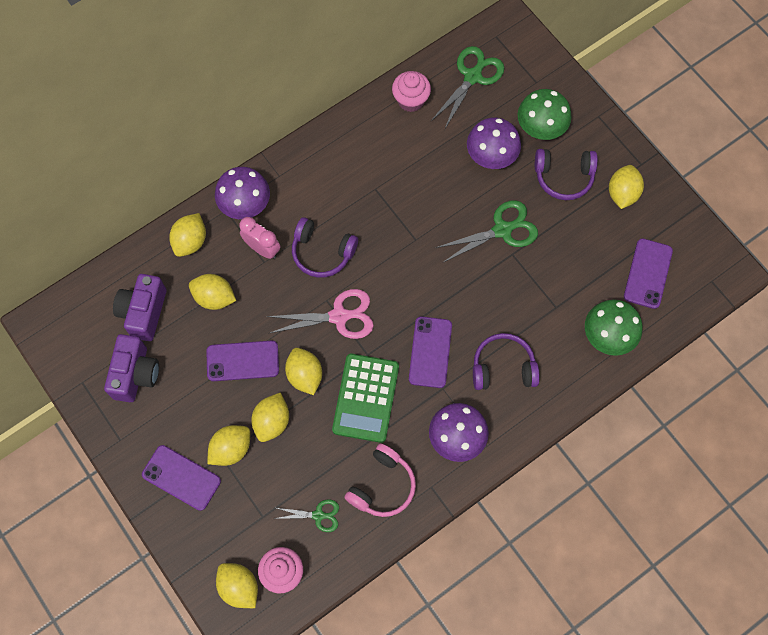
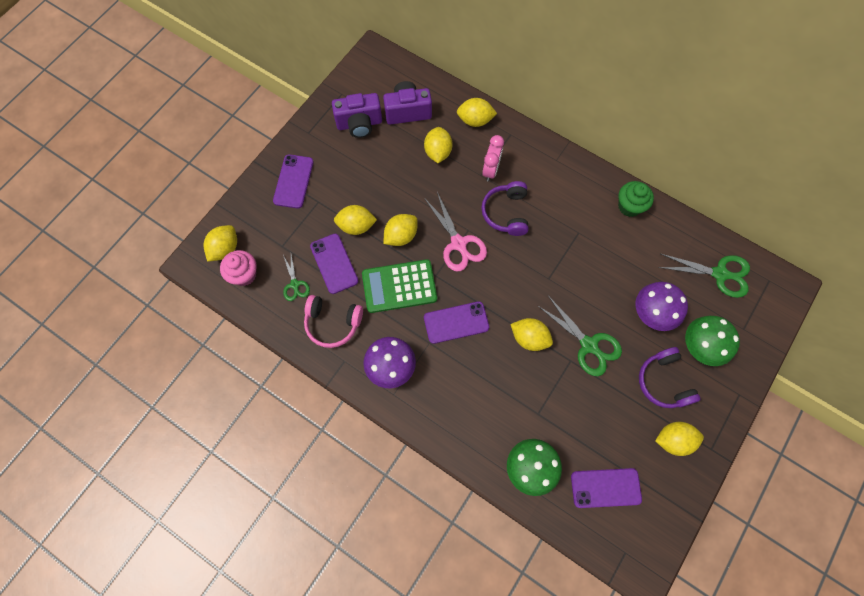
camera: 70 degrees right, 0 degrees up
(231, 449) = (326, 206): yellow lemon -> yellow lemon (529, 338)
(242, 361) = (396, 189): purple phone -> purple phone (334, 263)
(245, 205) = (520, 146): purple mushroom -> none
(365, 126) = (629, 206): none -> green cupcake
(410, 100) = (671, 232): pink cupcake -> none
(503, 367) = (465, 386): purple headphones -> none

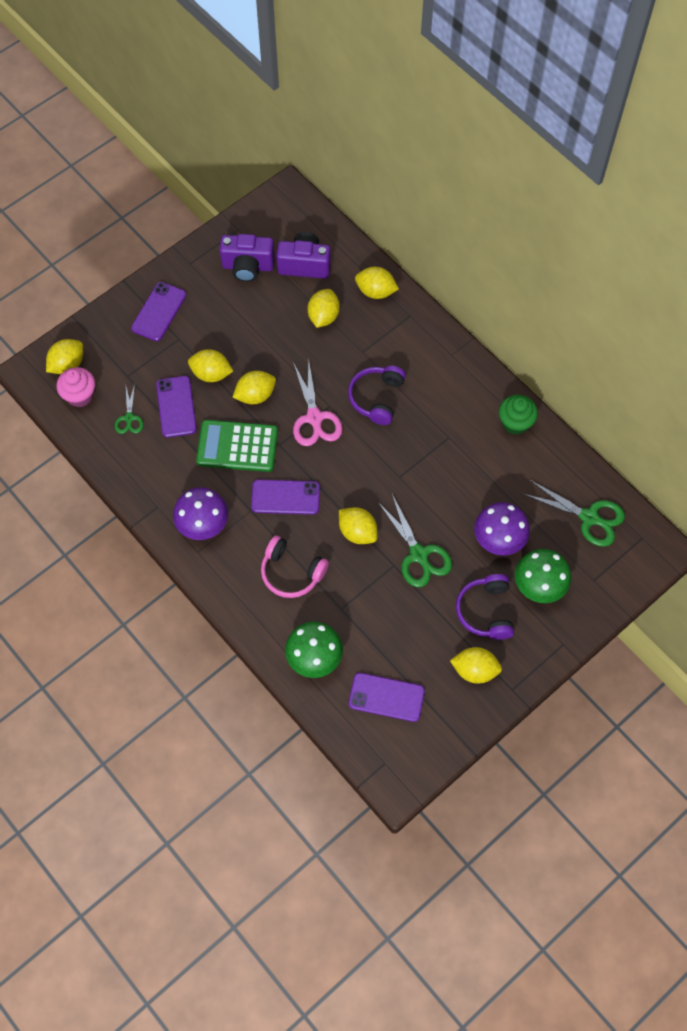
camera: 15 degrees right, 5 degrees down
(333, 323) = (157, 466): pink headphones -> pink headphones (291, 572)
(491, 170) = (375, 349): pink clock -> none

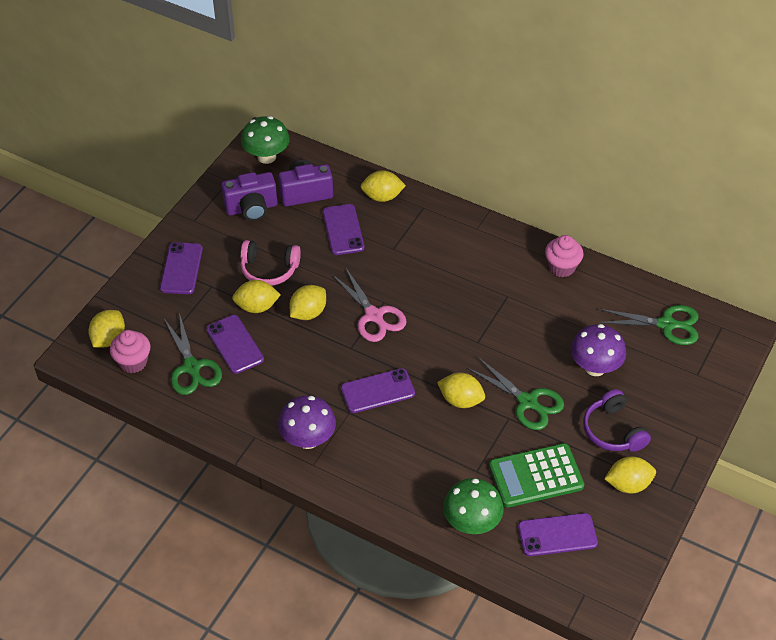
camera: 20 degrees left, 15 degrees down
(129, 418) = (192, 368): green scissors -> green scissors, size x1.71
(237, 446) = (310, 361): green calculator -> green calculator (536, 476)
(291, 572) = (414, 454): pink headphones -> pink headphones (269, 269)
(323, 316) = (343, 230): yellow lemon -> purple phone
(377, 398) = (425, 283): purple headphones -> none
(515, 423) = (562, 267): green cupcake -> pink cupcake
(539, 586) = (650, 395): green mushroom -> green mushroom (266, 157)

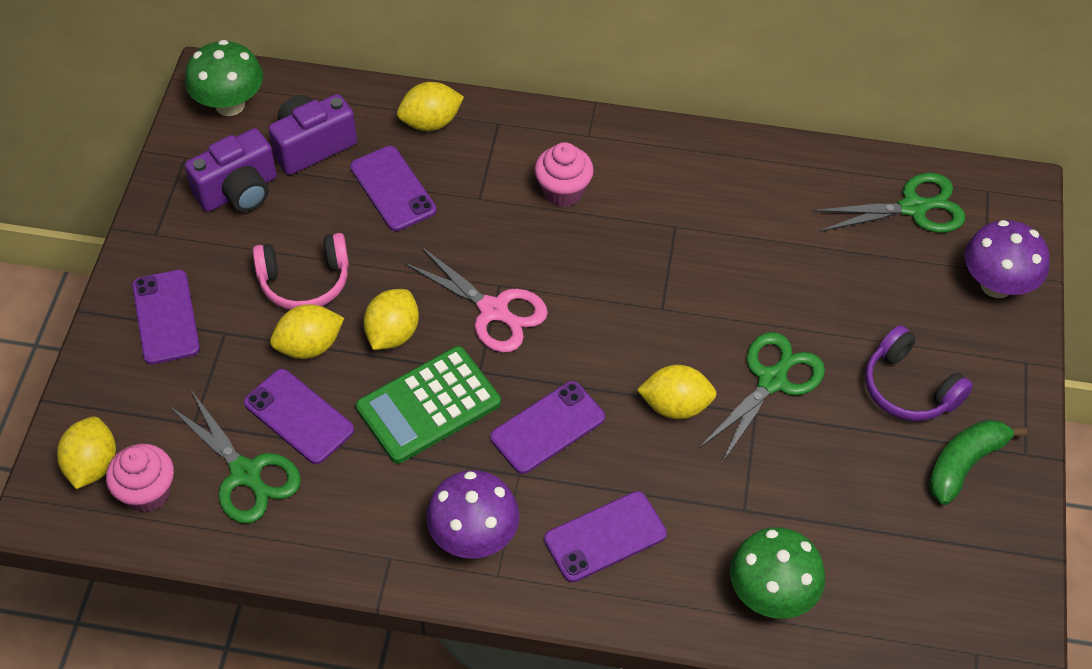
camera: 20 degrees left, 5 degrees up
(528, 402) = (772, 380): green scissors -> green scissors turned 75 degrees counterclockwise
(536, 476) = (832, 491): green calculator -> green calculator (428, 406)
(557, 535) = (900, 573): purple phone -> purple phone (605, 537)
(562, 267) = (733, 162): pink cupcake -> pink cupcake (563, 191)
(595, 367) = (843, 300): purple mushroom -> purple mushroom (996, 285)
(628, 484) = (964, 464): yellow lemon -> green banana

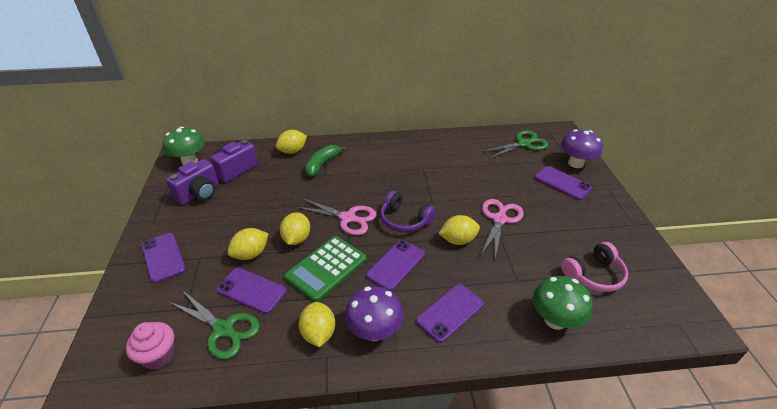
camera: 15 degrees left, 15 degrees down
(92, 465) = (119, 348): yellow lemon -> yellow lemon (318, 333)
(305, 281) = (242, 225): pink headphones -> pink headphones (593, 275)
(392, 189) = (280, 179): purple phone -> purple phone (562, 183)
(563, 191) = (365, 165): pink cupcake -> none
(772, 380) = (499, 219): green scissors -> pink scissors
(909, 388) = (564, 209): purple headphones -> purple headphones (404, 220)
(964, 464) = (610, 235): green banana -> green banana (322, 164)

